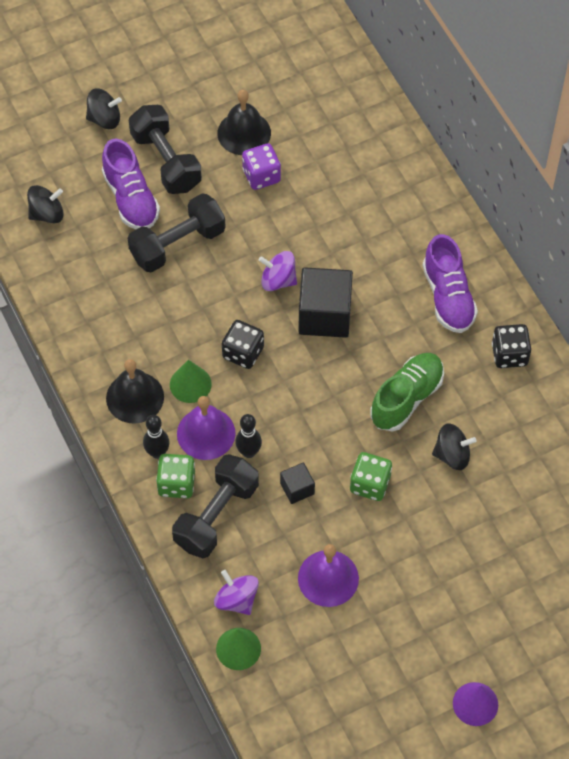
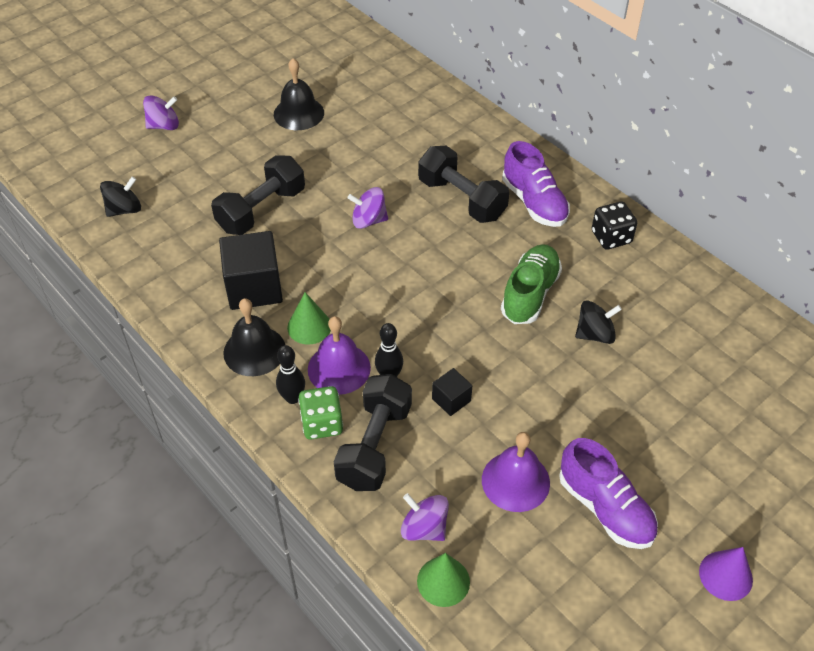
camera: 15 degrees left, 10 degrees down
(104, 119) = (164, 126): black spinning top -> purple spinning top
(131, 199) = (205, 182): purple shoe -> purple shoe (605, 508)
(166, 161) = (231, 147): black dumbbell -> black dumbbell (461, 199)
(243, 353) = (354, 288): black dice -> none
(261, 176) = (325, 142): purple dice -> none
(324, 315) = (423, 240): black cube -> black cube (254, 287)
(370, 484) = (524, 379): green dice -> none

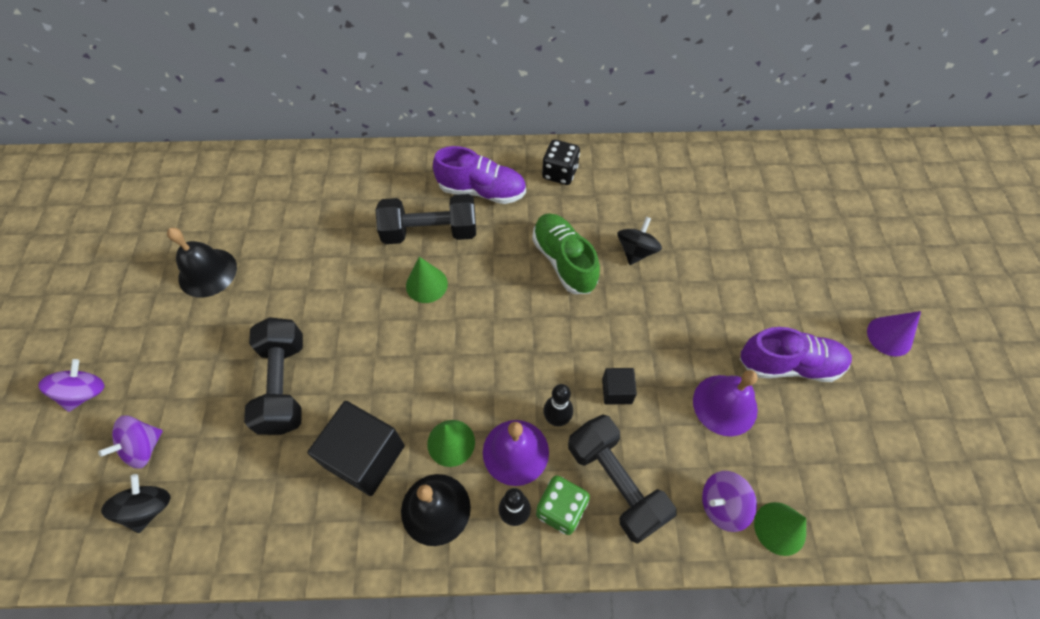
camera: 50 degrees left, 10 degrees up
(368, 220) = (384, 311): purple spinning top -> purple spinning top (143, 447)
(416, 228) = (426, 284): none -> green cone

